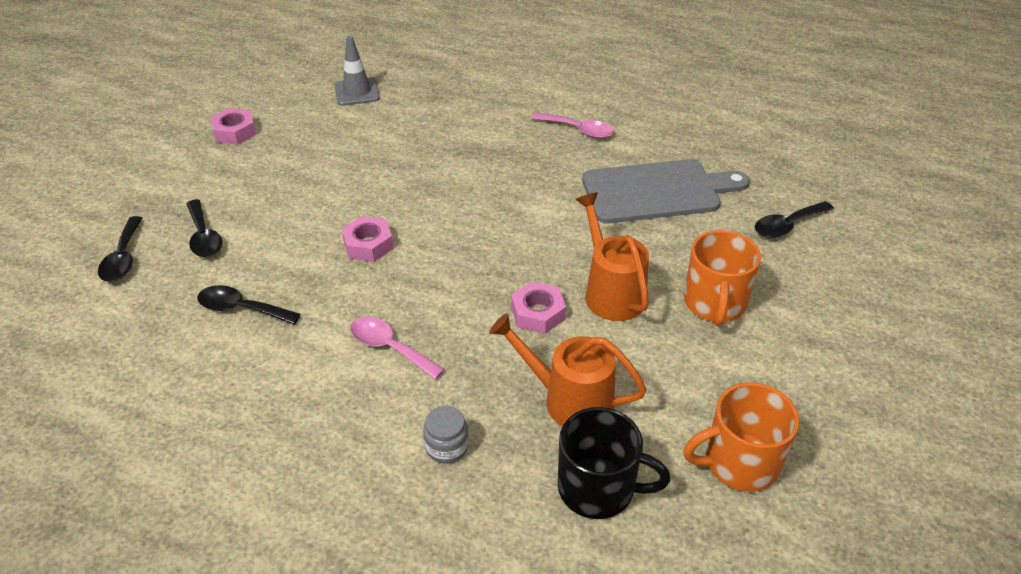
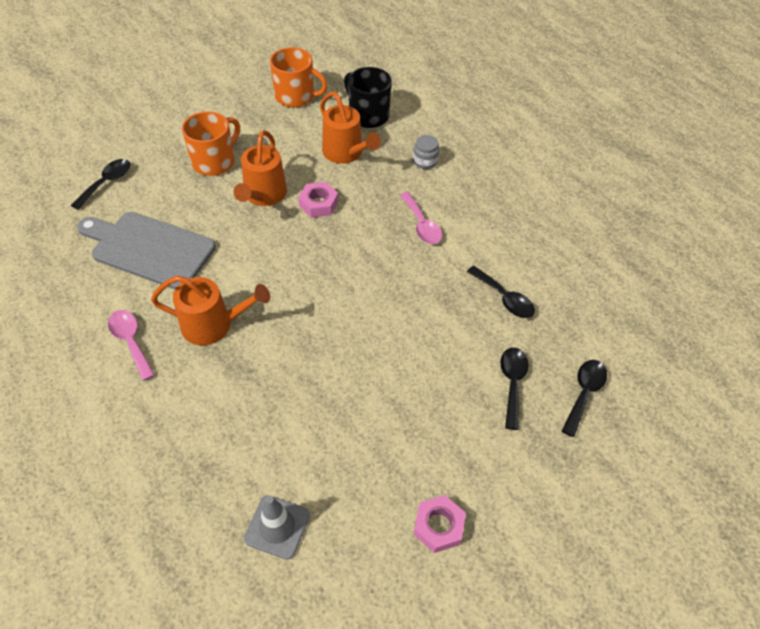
camera: 150 degrees left, 10 degrees up
(368, 244) = (389, 309): pink nut -> none
(524, 166) = (214, 325): none -> orange watering can
(787, 225) = (107, 183): black spoon -> black spoon turned 60 degrees counterclockwise

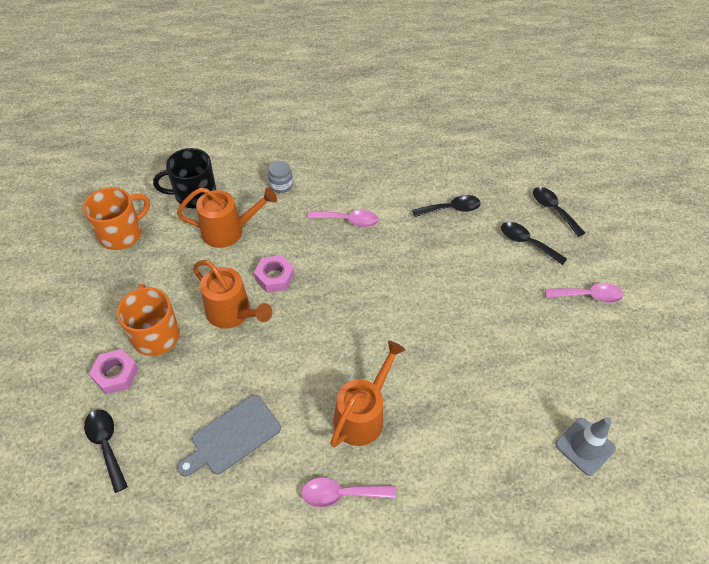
camera: 60 degrees left, 0 degrees up
(149, 249) = (232, 436): grey cutting board -> grey cutting board, size x0.66
(438, 526) = (622, 342): pink nut -> pink nut (116, 374)
(481, 470) = (588, 296): none -> pink spoon

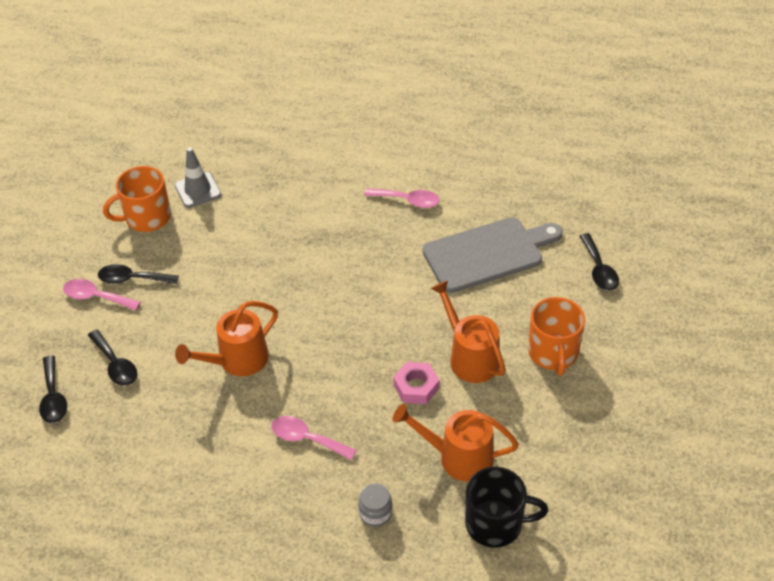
camera: 160 degrees left, 5 degrees down
(116, 374) = (593, 323): pink nut -> none
(122, 234) = (593, 483): orange mug -> orange mug (147, 217)
(232, 436) = (488, 254): grey cutting board -> grey cutting board, size x1.51
(363, 415) = (369, 246): orange watering can -> orange watering can (237, 361)
(451, 209) = (174, 426): black spoon -> black spoon (132, 279)

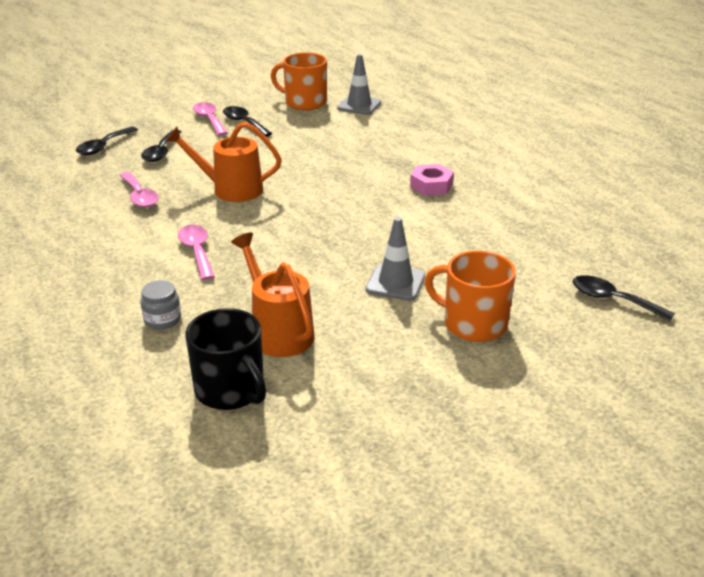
camera: 45 degrees right, 15 degrees down
(407, 200) = (503, 177): pink spoon -> pink spoon (139, 196)
(416, 387) = (322, 273): pink nut -> pink nut (431, 185)
(469, 357) = (395, 283): orange watering can -> grey traffic cone
(488, 254) = (519, 236): grey cutting board -> none
(553, 353) = (473, 324): orange mug -> orange mug turned 75 degrees clockwise
(599, 269) = (612, 300): black spoon -> black spoon turned 90 degrees clockwise

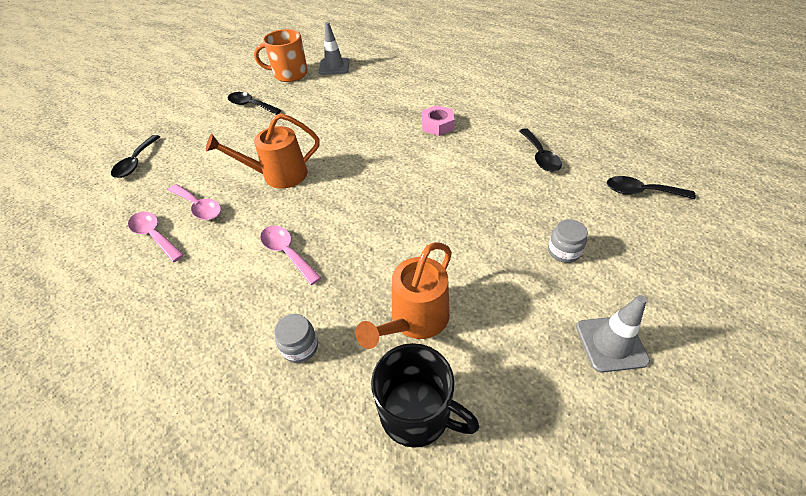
camera: 20 degrees left, 15 degrees up
(161, 152) = (194, 153): black spoon -> black spoon (540, 156)
(209, 120) = (219, 110): pink spoon -> pink spoon (154, 235)
(278, 331) = (414, 320): orange watering can -> orange watering can turned 90 degrees counterclockwise
(395, 283) = (476, 230): grey traffic cone -> grey traffic cone (611, 343)
(473, 324) = (563, 251): orange mug -> grey jar

